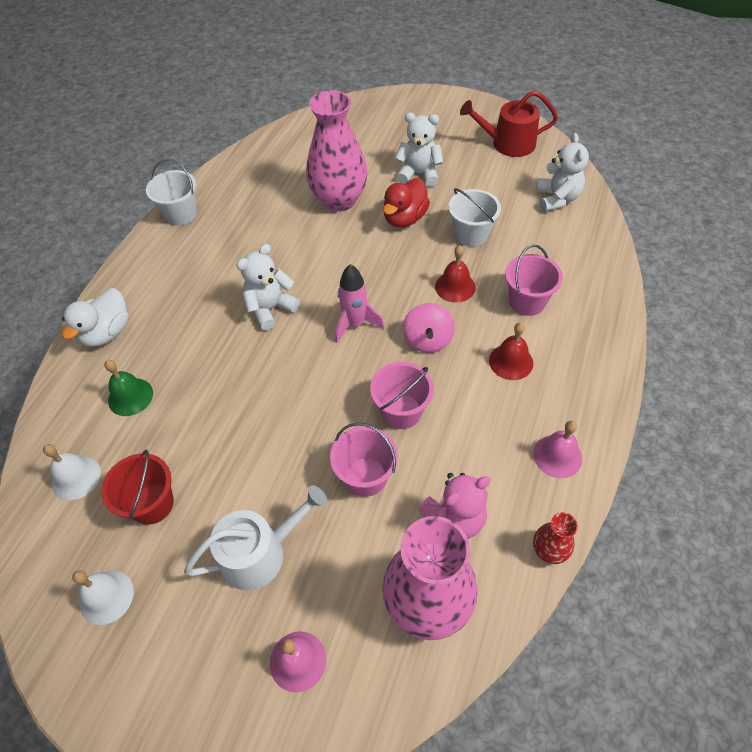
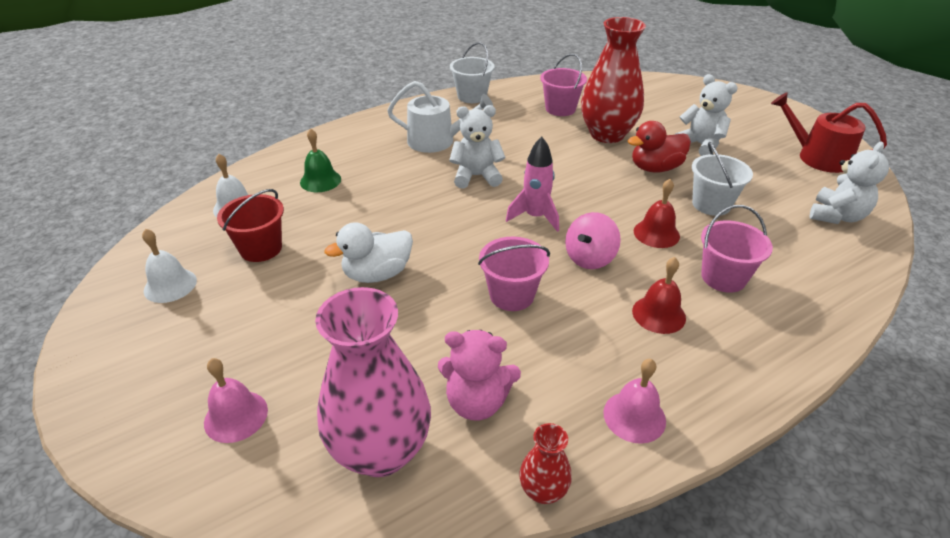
camera: 35 degrees right, 15 degrees down
(107, 332) = (348, 139): white duck -> white duck (377, 274)
(260, 553) = (294, 324): white watering can -> white watering can (437, 141)
(339, 200) = (607, 134): pink vase -> red vase
(365, 477) = (431, 323): pink bucket -> pink bucket (560, 109)

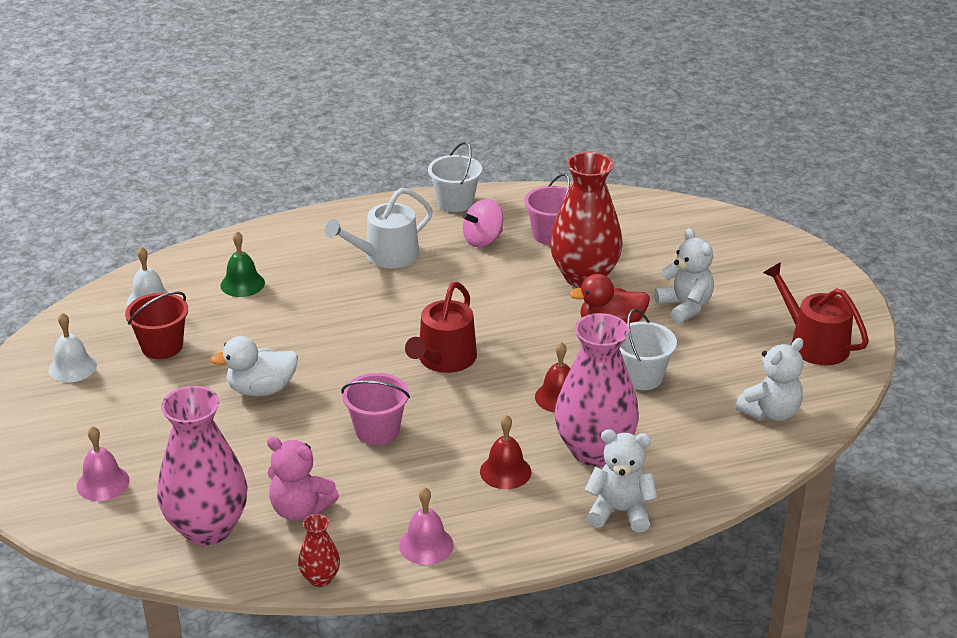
camera: 15 degrees right, 5 degrees down
(437, 141) = (385, 256): white watering can -> white watering can turned 120 degrees clockwise
(476, 176) = (407, 305): white teddy bear -> white teddy bear (620, 511)
(535, 217) = (444, 359): pink rocket -> red watering can
(589, 258) = (473, 410): pink spinning top -> pink spinning top (483, 240)
(723, 277) = (594, 451): pink bucket -> pink vase

